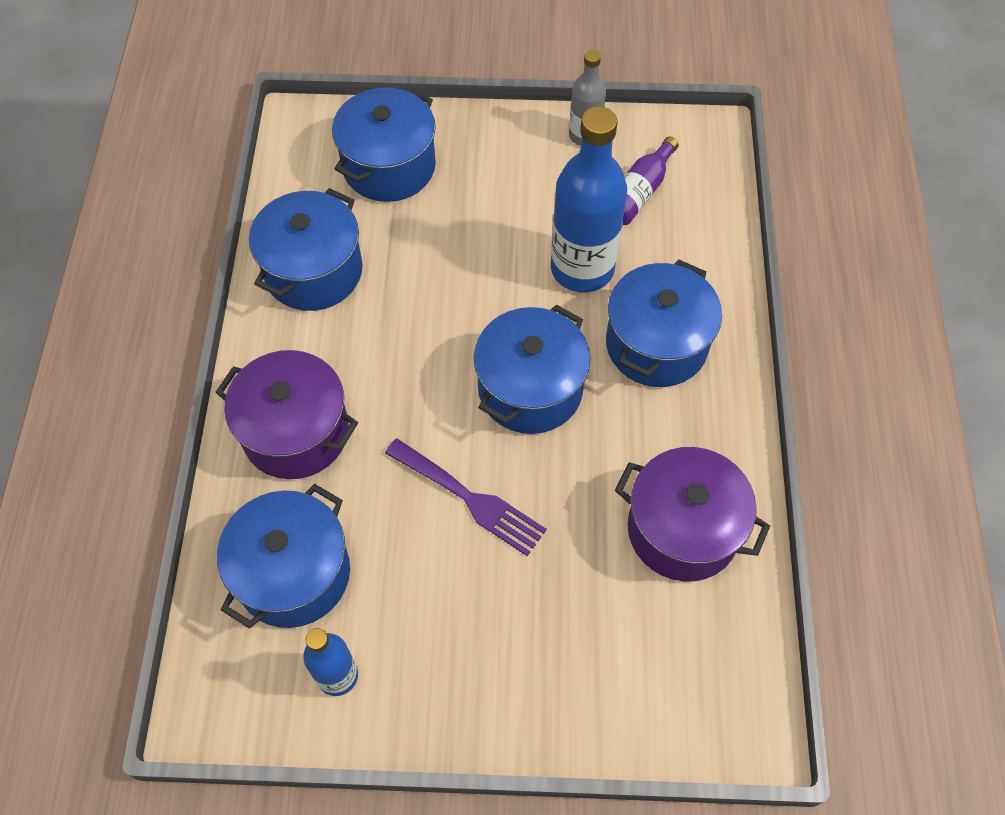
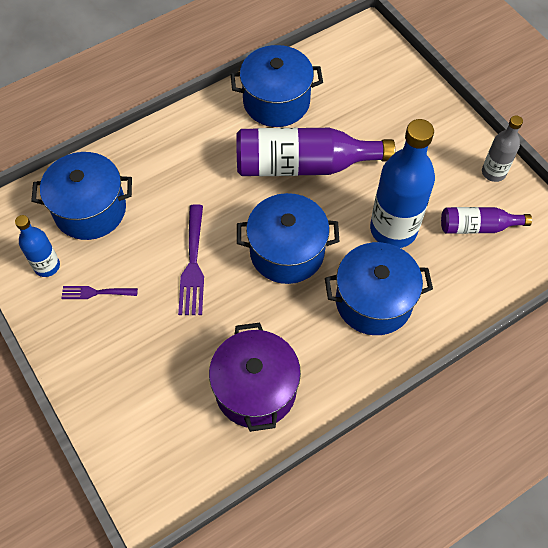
camera: 55 degrees right, 0 degrees up
(296, 432) = (171, 158): purple pot -> none
(389, 166) = (376, 91): blue pot -> none
(424, 636) = (95, 292): none -> purple fork
(427, 300) = (303, 165): none -> purple bottle

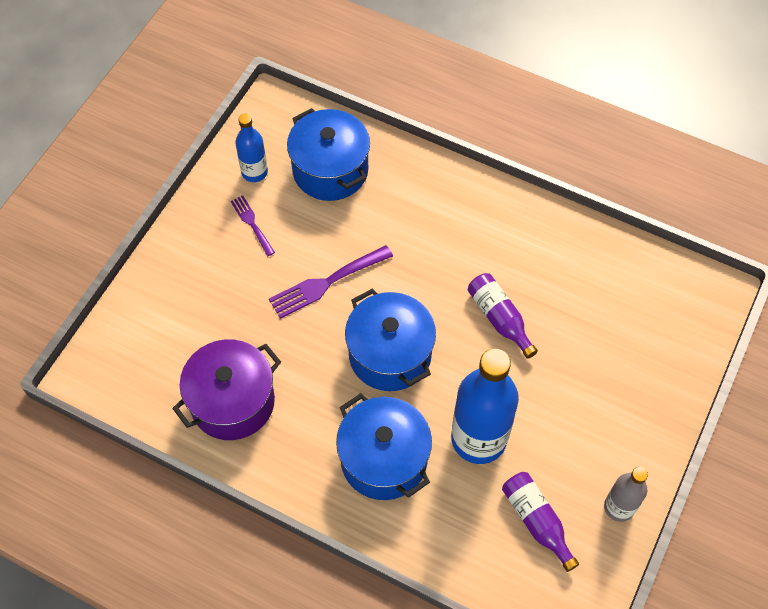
camera: 60 degrees right, 0 degrees up
(276, 102) = (559, 254): blue pot -> none
(303, 165) = (499, 318): purple bottle -> purple bottle, size x0.54

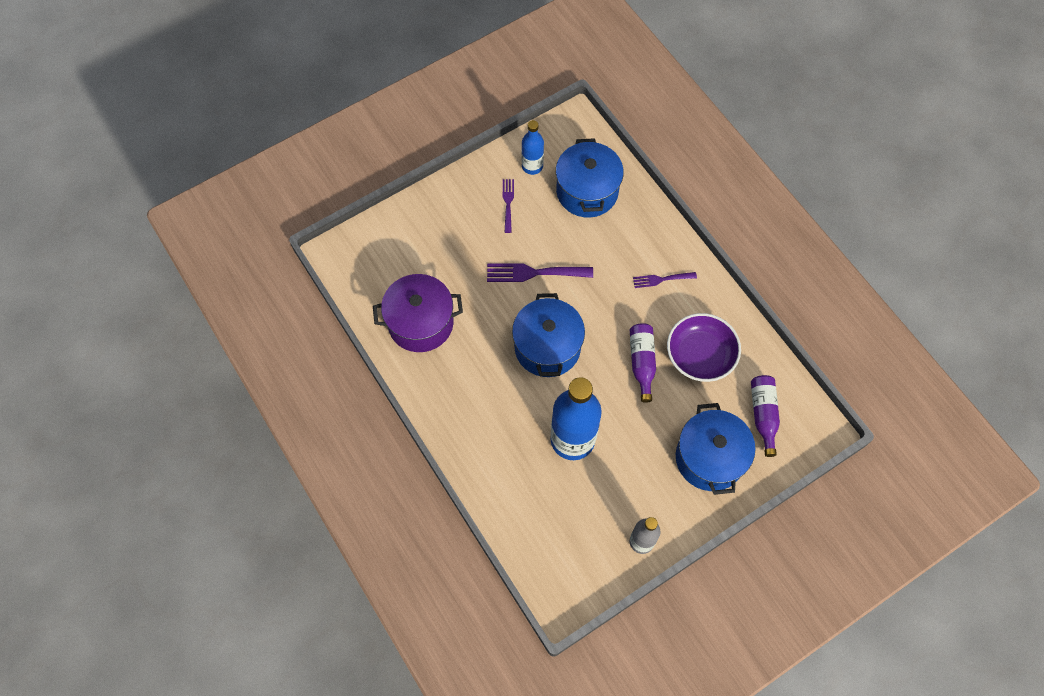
camera: 30 degrees right, 5 degrees up
(384, 459) = (498, 418): blue pot -> blue pot (709, 458)
(465, 222) = (661, 279): none -> purple fork
(536, 521) = (577, 518): purple bottle -> purple bottle (763, 415)
(553, 279) = (700, 355): none -> purple bowl

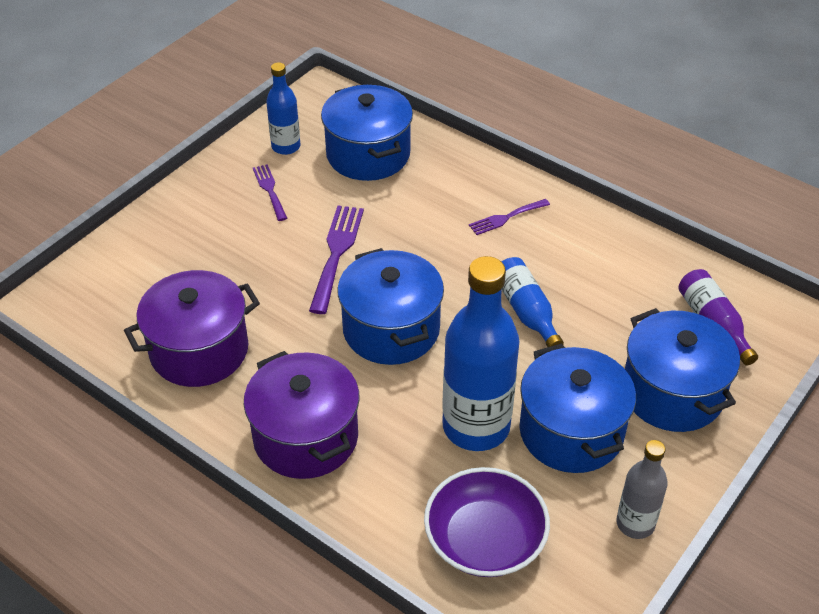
camera: 20 degrees left, 20 degrees down
(465, 411) = (306, 437): none -> purple pot
(534, 273) = (336, 253): purple fork -> purple fork turned 120 degrees clockwise
(631, 464) = (571, 432): none -> blue pot
(642, 362) = (526, 311): purple bottle -> blue bottle
(700, 355) = (597, 282): purple bowl -> purple bowl (485, 539)

